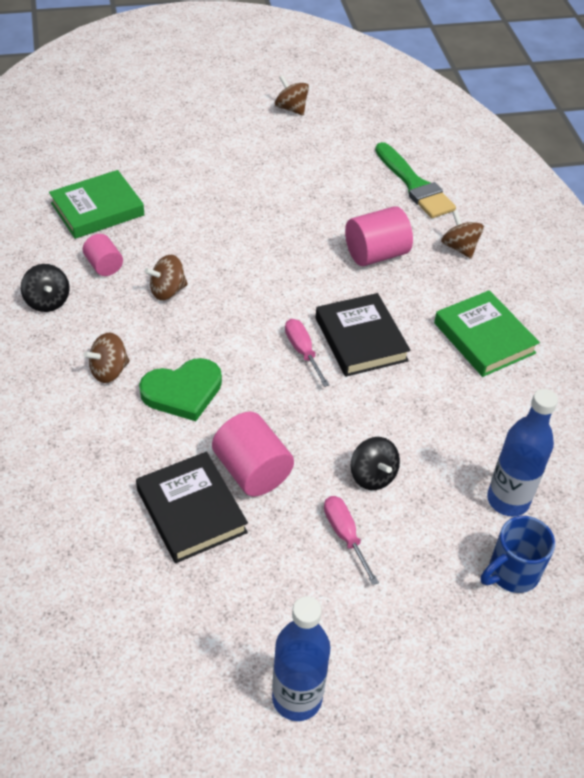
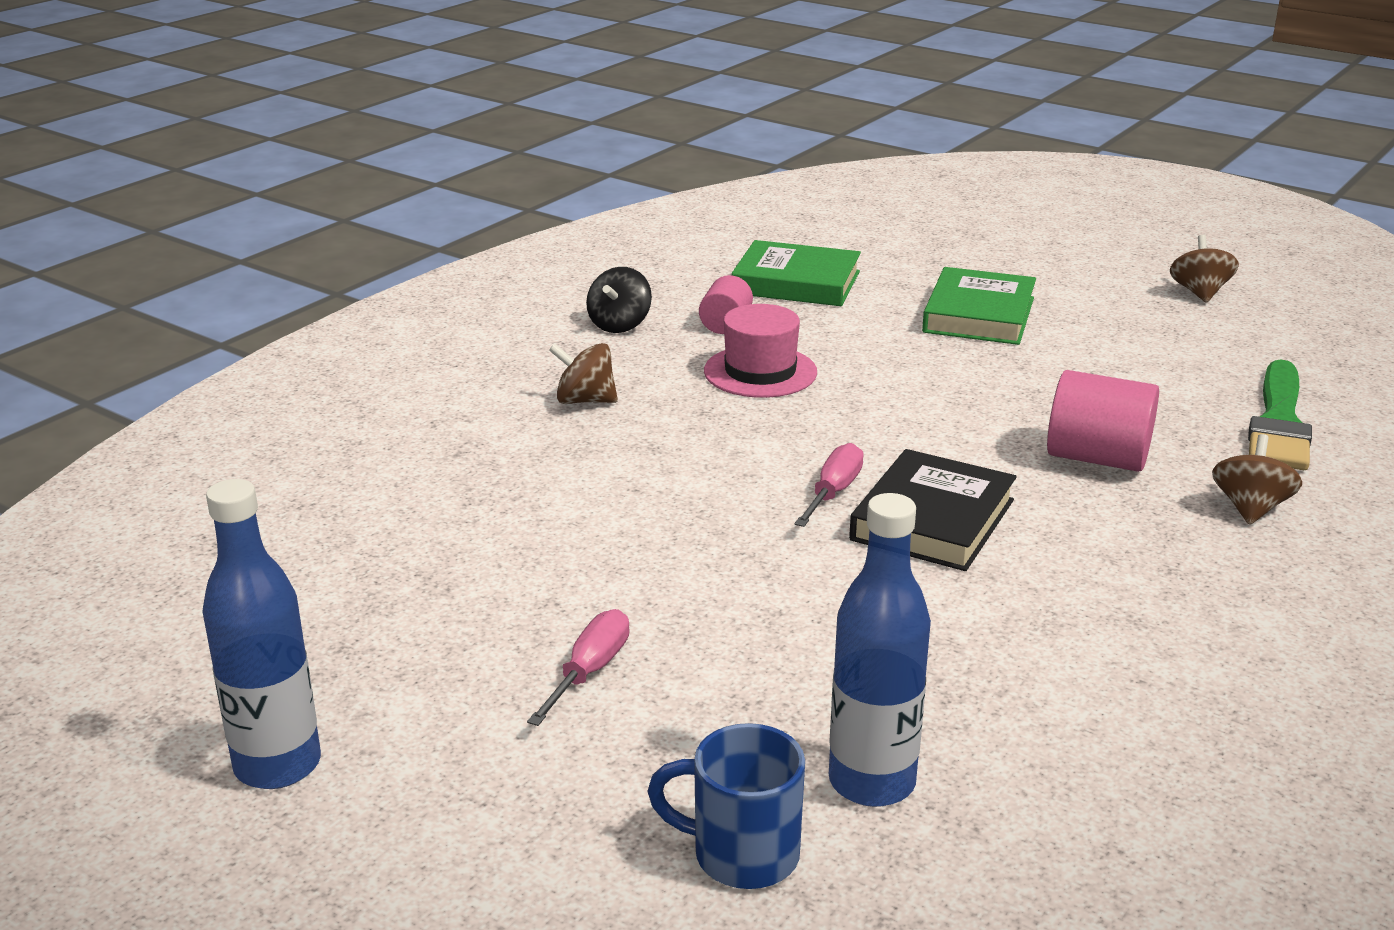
camera: 50 degrees right, 20 degrees down
(167, 291) = (760, 372): brown spinning top -> pink hat
(183, 392) = (631, 453): green heart -> none
(191, 511) = (465, 546): black book -> none
(252, 471) = (587, 554): pink cylinder -> none
(372, 476) = (722, 643): black spinning top -> none
(484, 338) = (1131, 610): green book -> green book (979, 315)

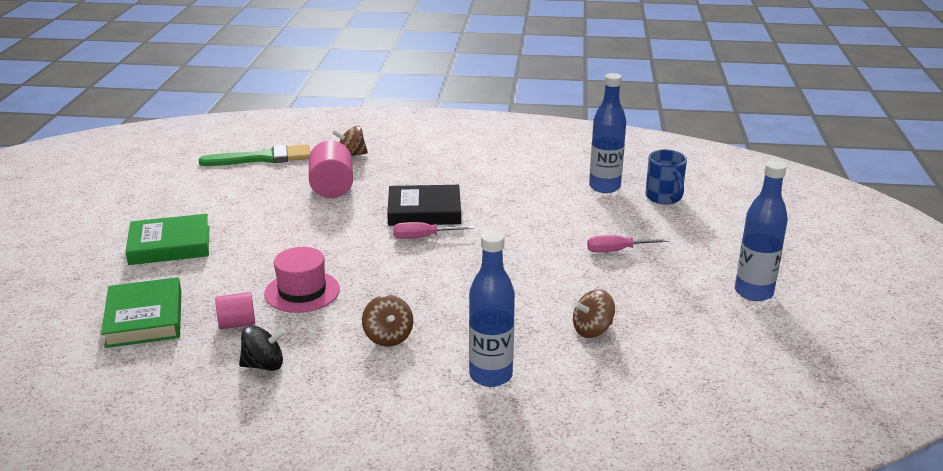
camera: 120 degrees left, 0 degrees up
(420, 441) = (490, 375): none -> blue bottle
(1199, 293) = (100, 192): brown spinning top -> brown spinning top (592, 330)

